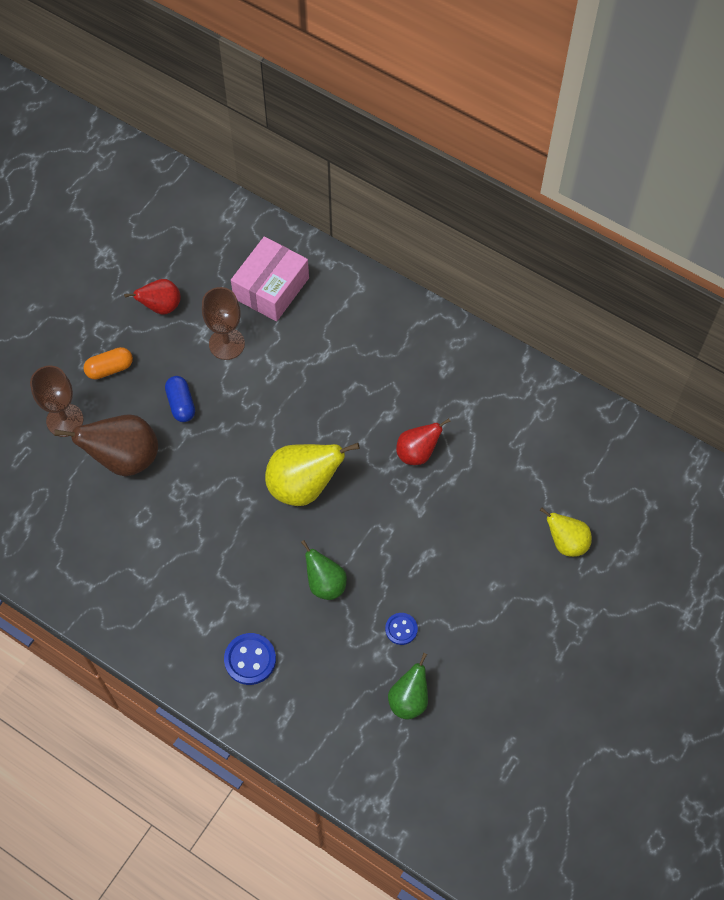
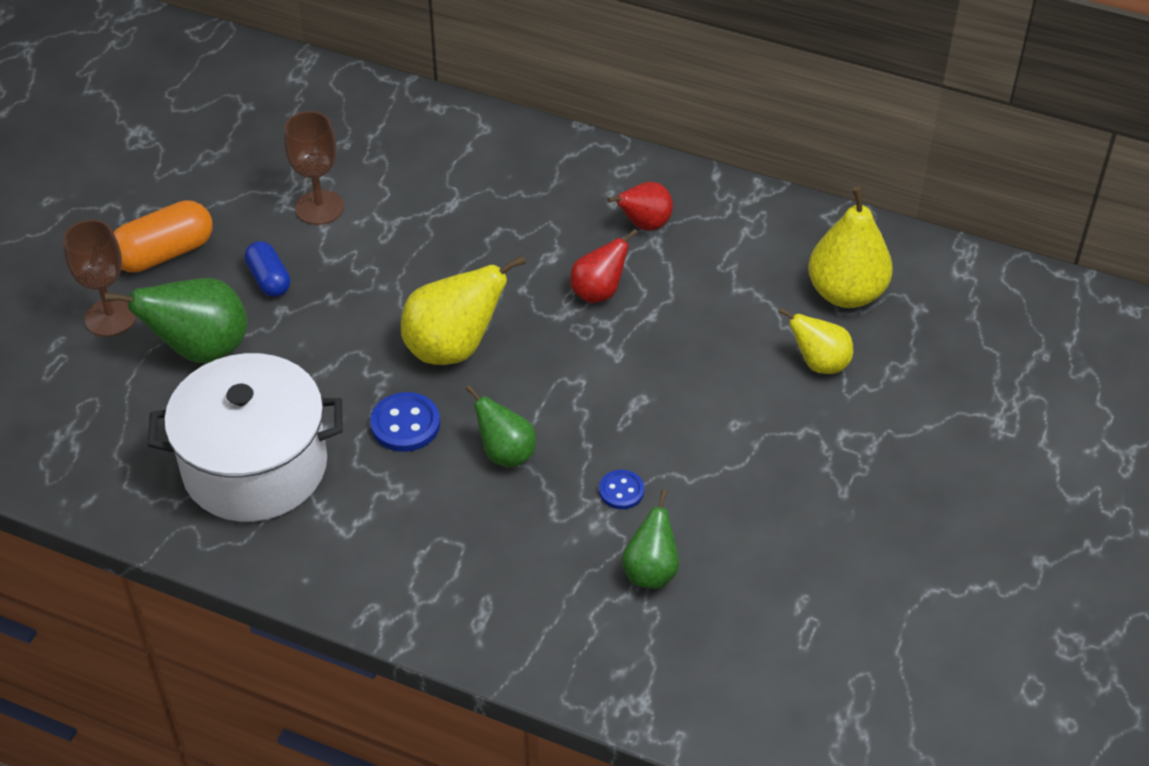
camera: 10 degrees left, 15 degrees down
(110, 368) = (164, 253): orange capsule -> orange capsule, size x1.58
(124, 458) = (201, 349): brown pear -> green pear
(149, 565) = (255, 466): none -> white pot
(161, 306) = (224, 179): red pear -> red pear (644, 224)
(250, 659) = (418, 556): blue button -> blue button (405, 424)
(271, 288) = (368, 142): pink box -> none
(600, 482) = (846, 293): none -> yellow pear

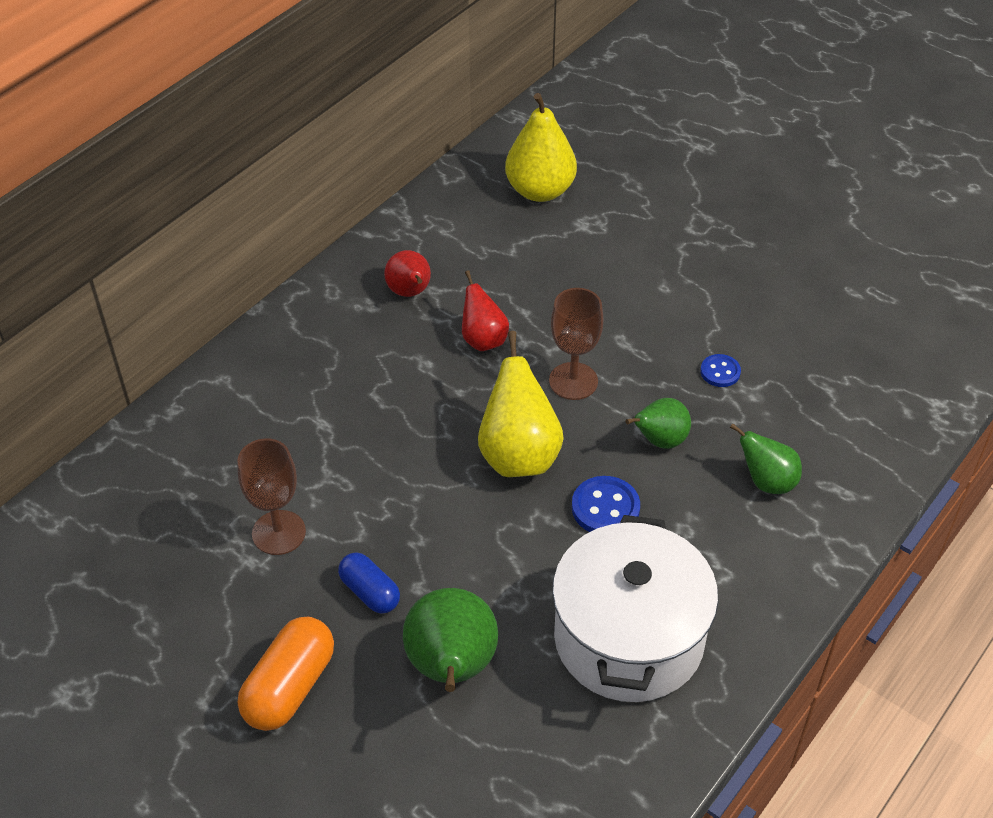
camera: 75 degrees left, 0 degrees up
(110, 317) = (372, 752): brown goblet -> brown goblet (573, 381)
(164, 253) = (289, 687): orange capsule -> orange capsule turned 45 degrees clockwise
(269, 279) = (370, 592): blue capsule -> blue capsule turned 60 degrees clockwise
(651, 571) = (809, 371): green pear -> green pear (767, 481)
(819, 363) = (612, 224): yellow pear -> none

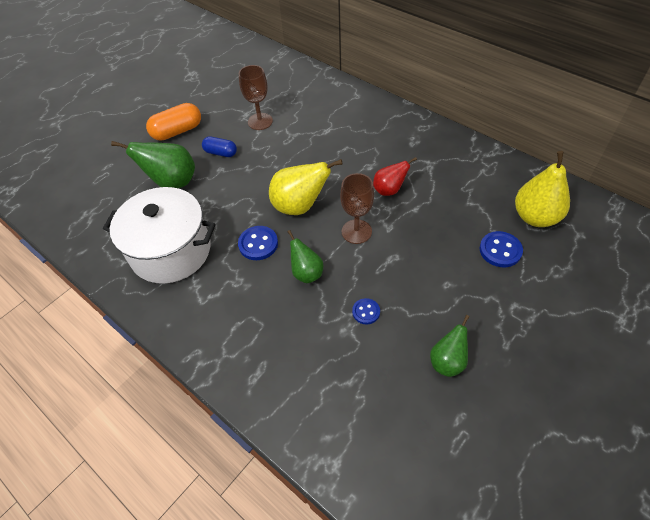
camera: 95 degrees right, 5 degrees up
(289, 687) = (177, 131): orange capsule -> orange capsule turned 60 degrees counterclockwise
(370, 592) = (221, 153): blue capsule -> blue capsule turned 60 degrees clockwise
(410, 292) = (425, 158): red pear -> none
(601, 231) = (500, 250): none -> blue button
(767, 481) = (268, 330): green pear -> green pear (447, 361)

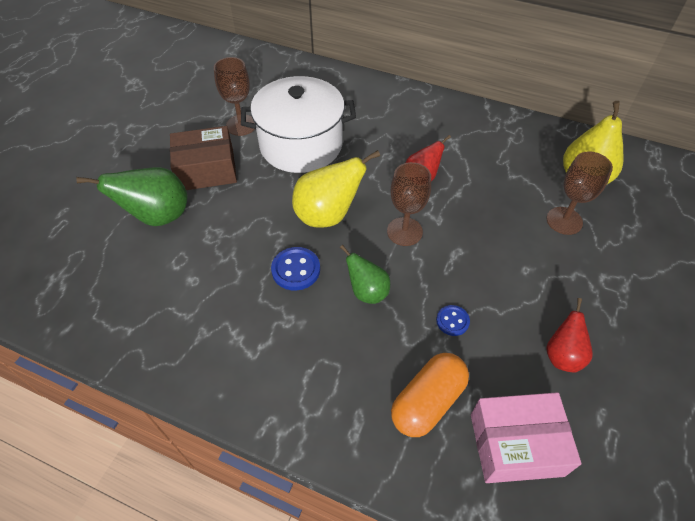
camera: 20 degrees left, 0 degrees up
(171, 251) = (188, 302): white pot -> white pot (301, 145)
(177, 131) = (141, 153): orange capsule -> orange capsule (427, 401)
(221, 153) = (207, 170): blue capsule -> brown box
(377, 420) = (516, 444): none -> pink box
(447, 361) = (562, 355): green pear -> red pear
(500, 250) = (564, 221): blue button -> brown goblet

